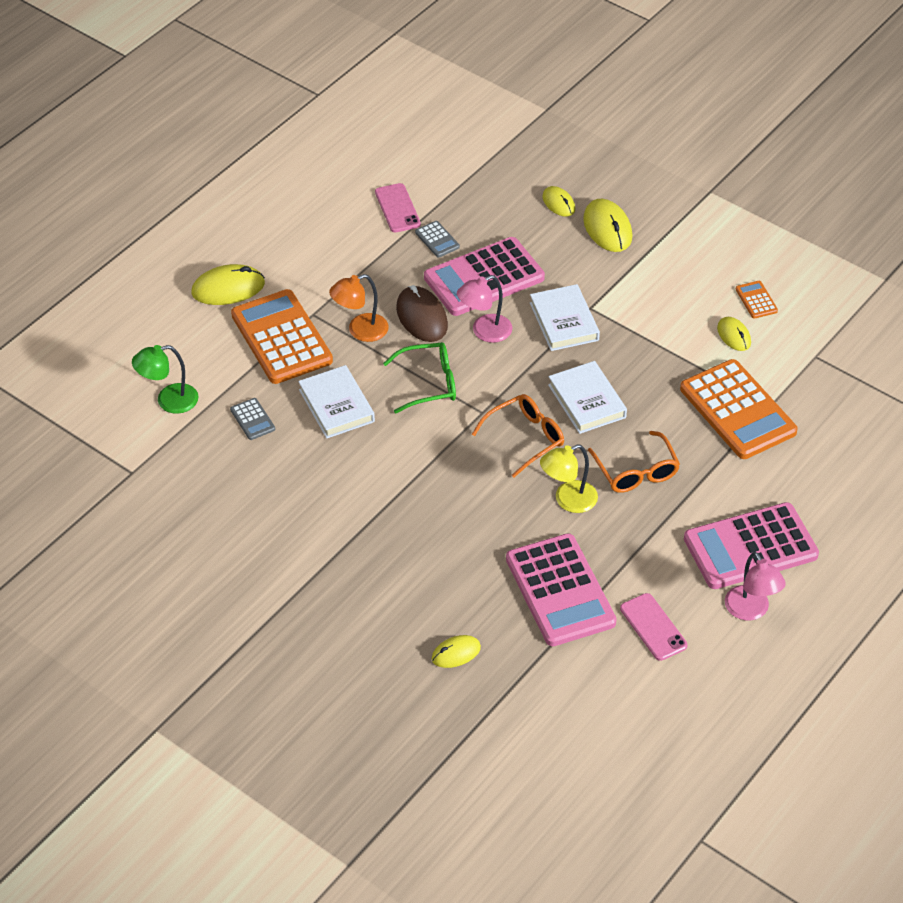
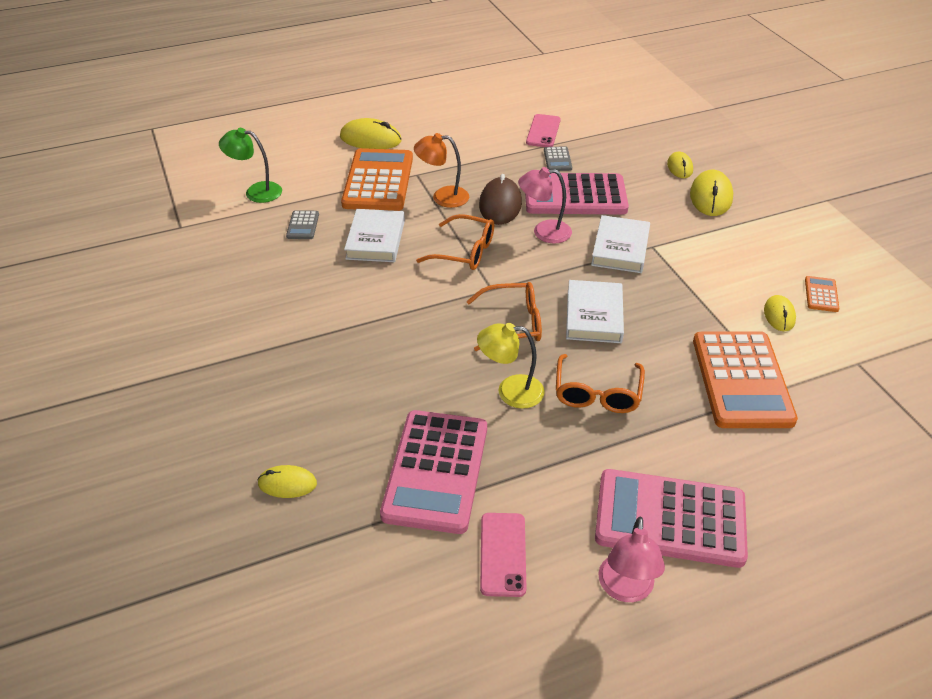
camera: 30 degrees right, 5 degrees down
(428, 383) = (464, 251): green glasses -> orange glasses

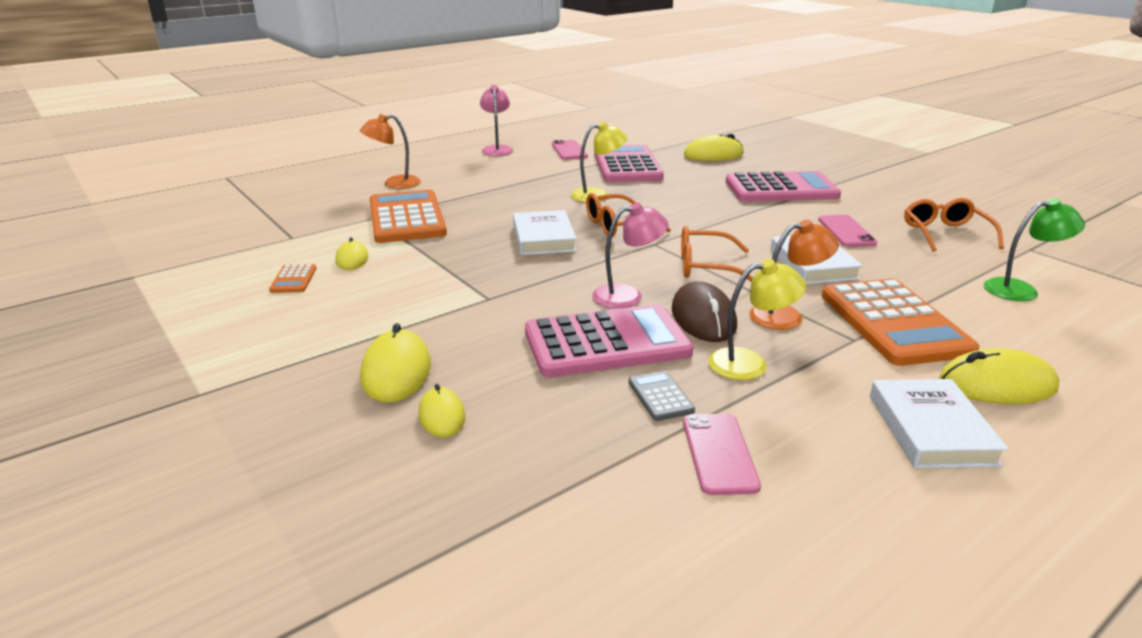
camera: 165 degrees right, 15 degrees down
(287, 484) = (713, 155): yellow mouse -> yellow mouse, size x1.63
(301, 275) = (846, 231): none -> pink phone
(303, 225) = (909, 266): grey calculator -> none
(494, 170) = (749, 363): none -> yellow lamp
(597, 392) = (529, 201): orange glasses -> orange glasses (946, 234)
(620, 248) = (527, 291): white book -> white book (931, 429)
(670, 519) = (471, 166): pink calculator -> pink calculator (781, 189)
(778, 478) = (394, 184): none -> orange lamp

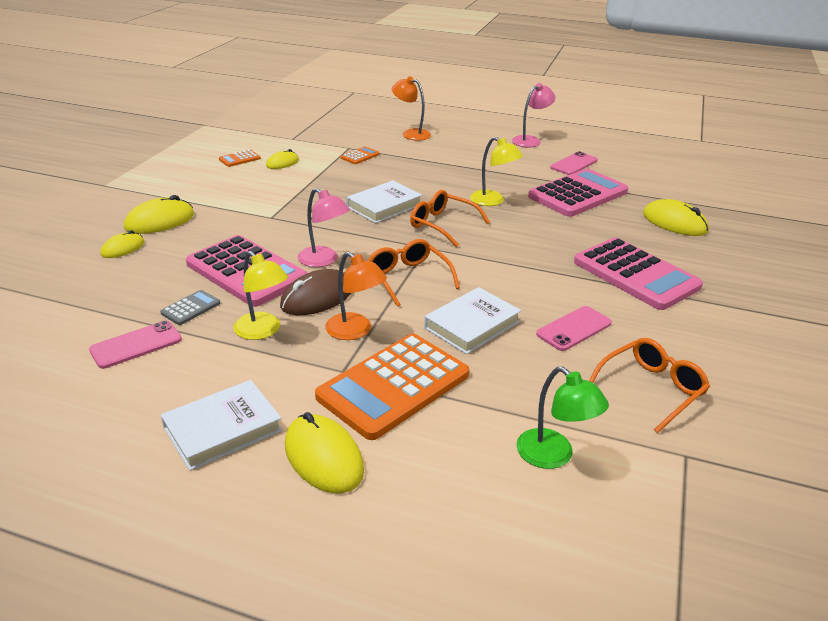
camera: 55 degrees right, 5 degrees up
(406, 218) = (360, 156): orange calculator -> orange calculator, size x0.42

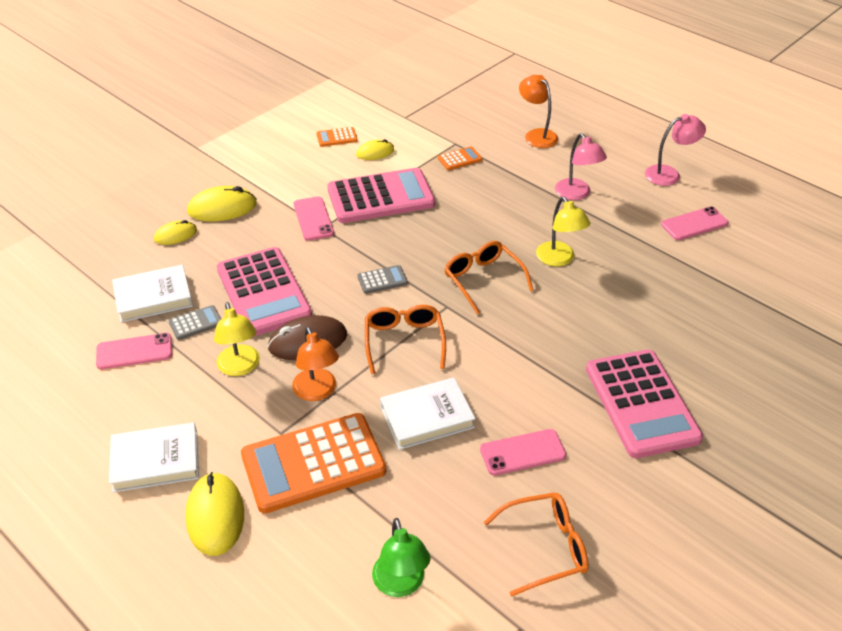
camera: 25 degrees right, 10 degrees up
(258, 213) = (313, 219): none -> pink phone
(324, 260) = (339, 297): pink lamp -> pink lamp (576, 194)
(354, 241) = (382, 280): none -> grey calculator
(384, 206) = (440, 238): white book -> white book (153, 297)
(578, 194) = (663, 272): pink calculator -> pink calculator (380, 197)
(674, 222) = (746, 343): yellow mouse -> none

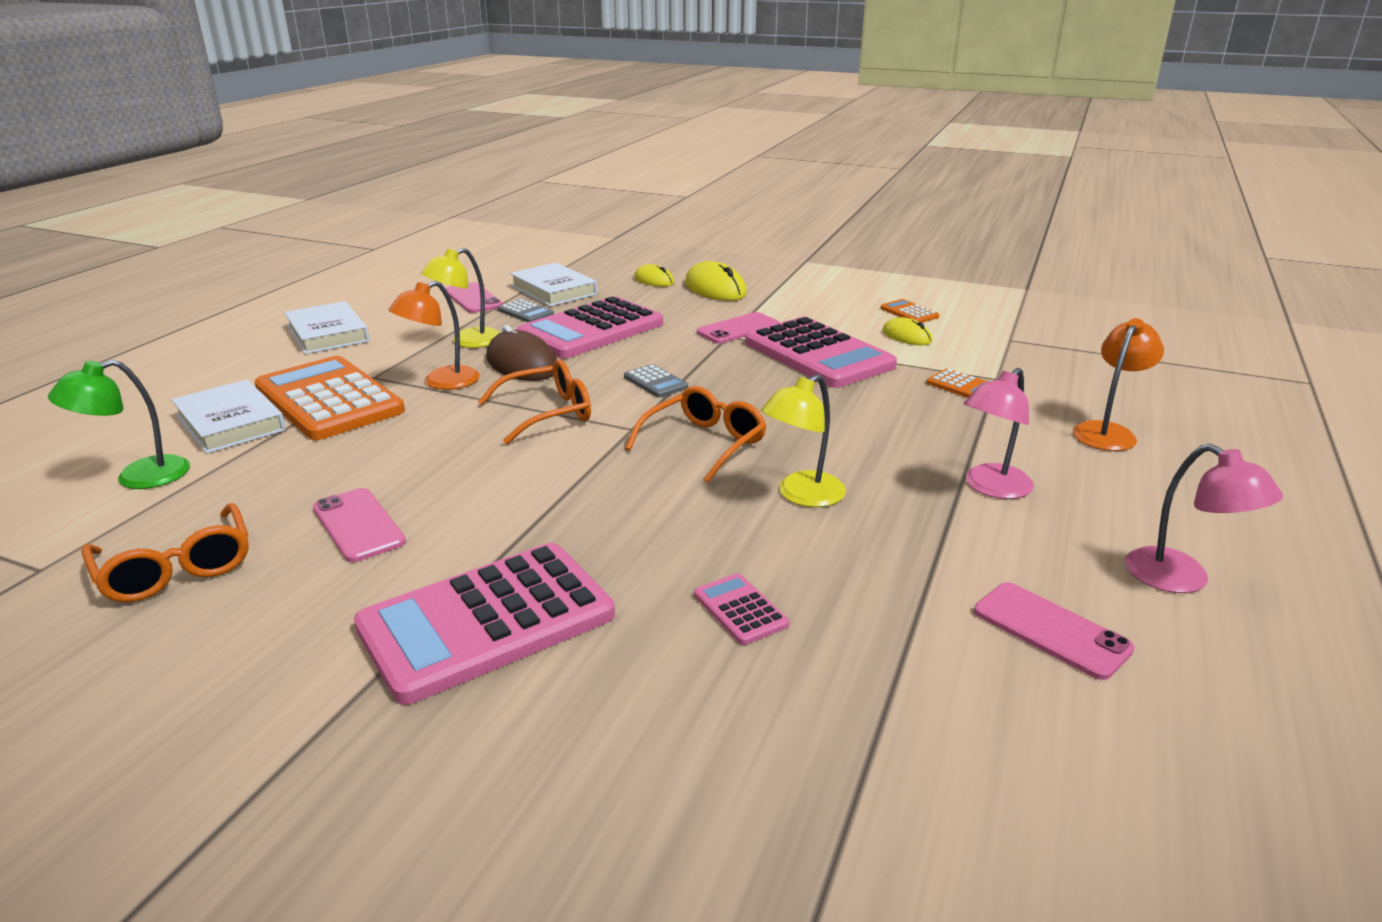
camera: 70 degrees right, 15 degrees down
(215, 516) = (254, 370): yellow mouse -> none
(427, 417) = (414, 449): white book -> white book (230, 423)
(655, 310) = (740, 610): none -> pink calculator

